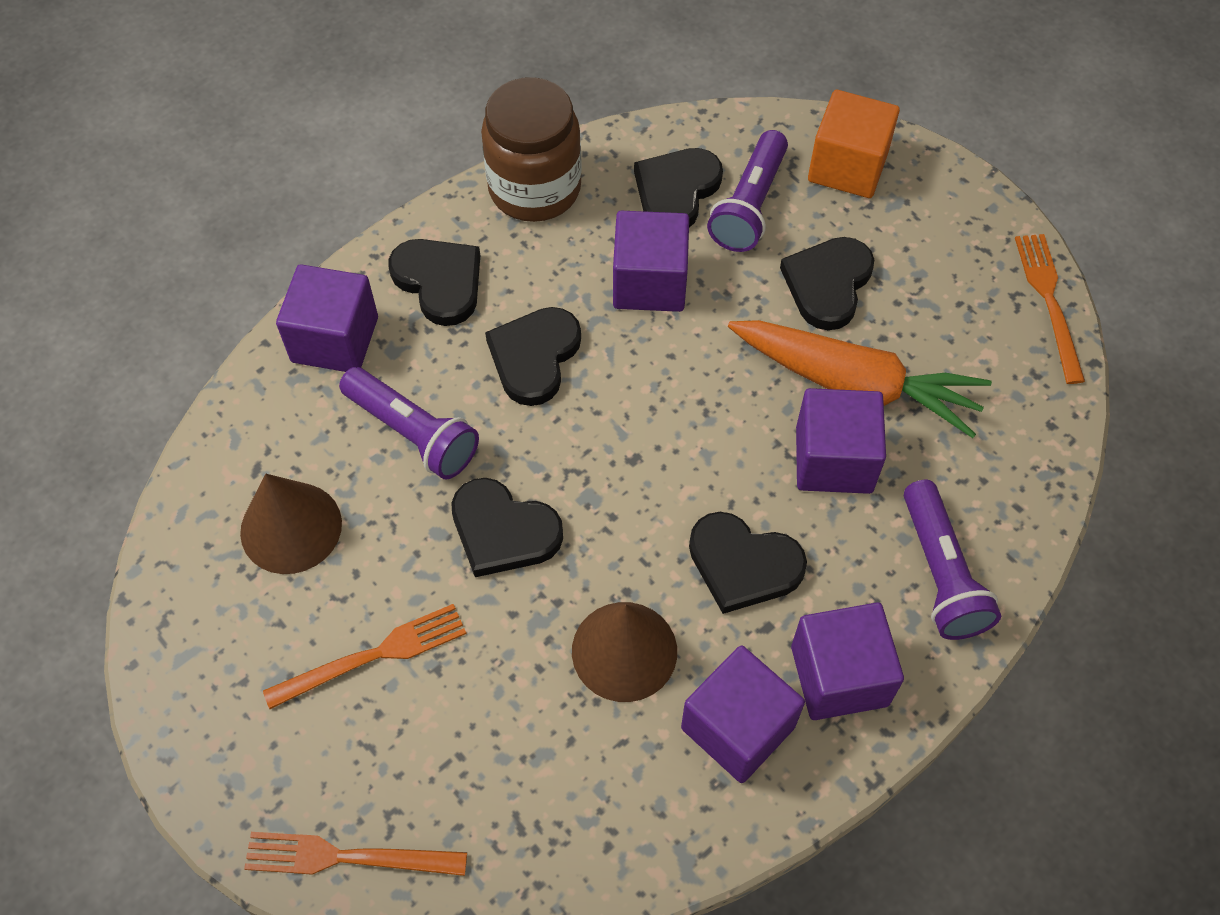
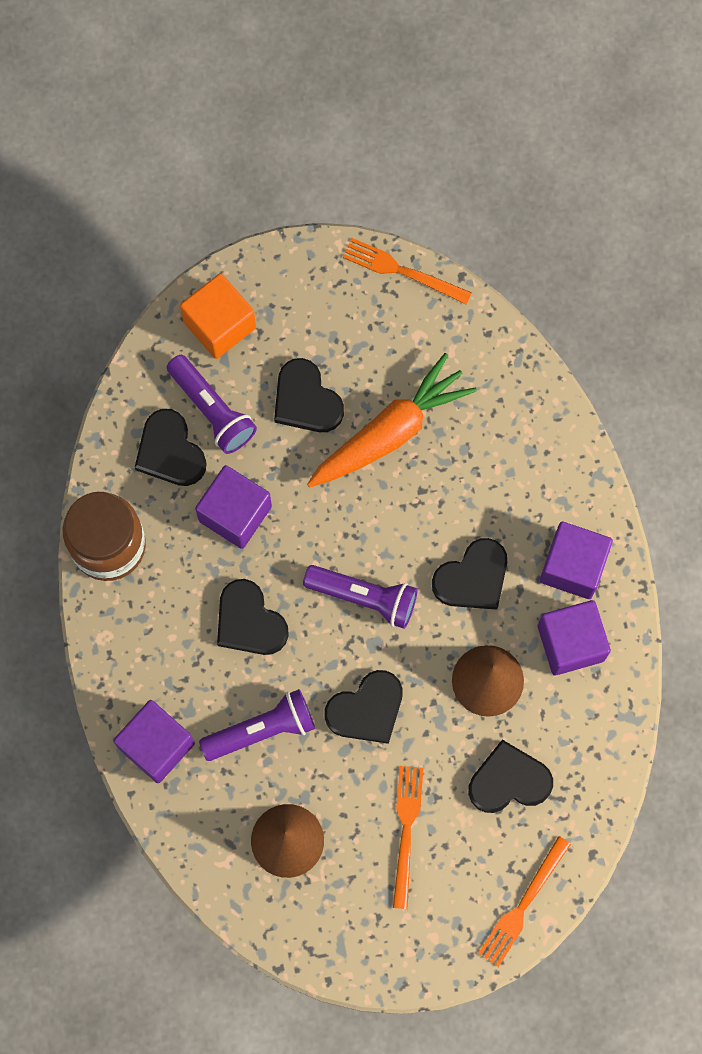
camera: 60 degrees left, 15 degrees up
(439, 282) = (150, 652): black heart -> black heart (509, 780)
(834, 459) = (435, 479): purple cube -> none
(940, 573) = (544, 467): purple flashlight -> purple flashlight (364, 598)

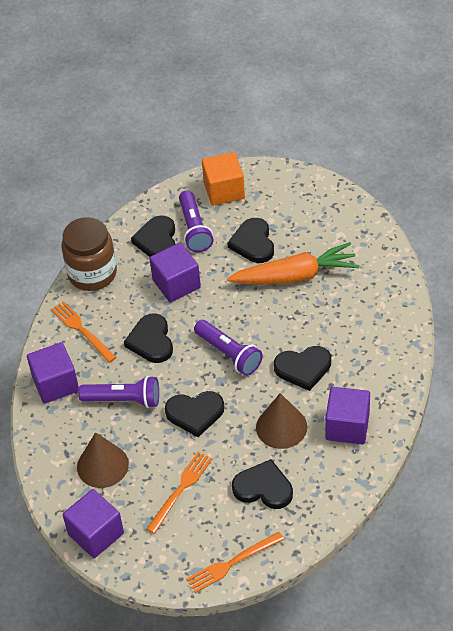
camera: 30 degrees right, 25 degrees down
(402, 271) = (349, 200): orange fork -> orange fork (82, 330)
(573, 566) = (372, 385): purple cube -> purple cube (96, 534)

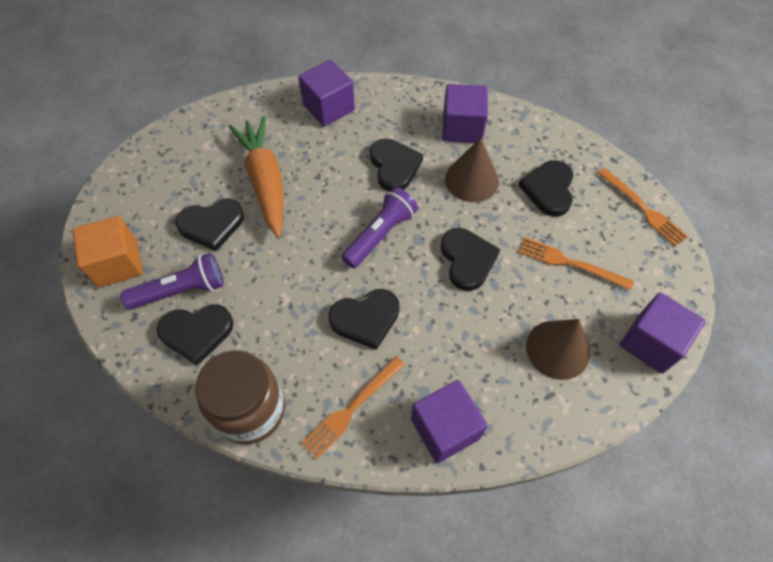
camera: 100 degrees left, 10 degrees up
(124, 400) = (459, 338): purple flashlight -> none
(176, 284) = (273, 301): purple cube -> purple cube (329, 108)

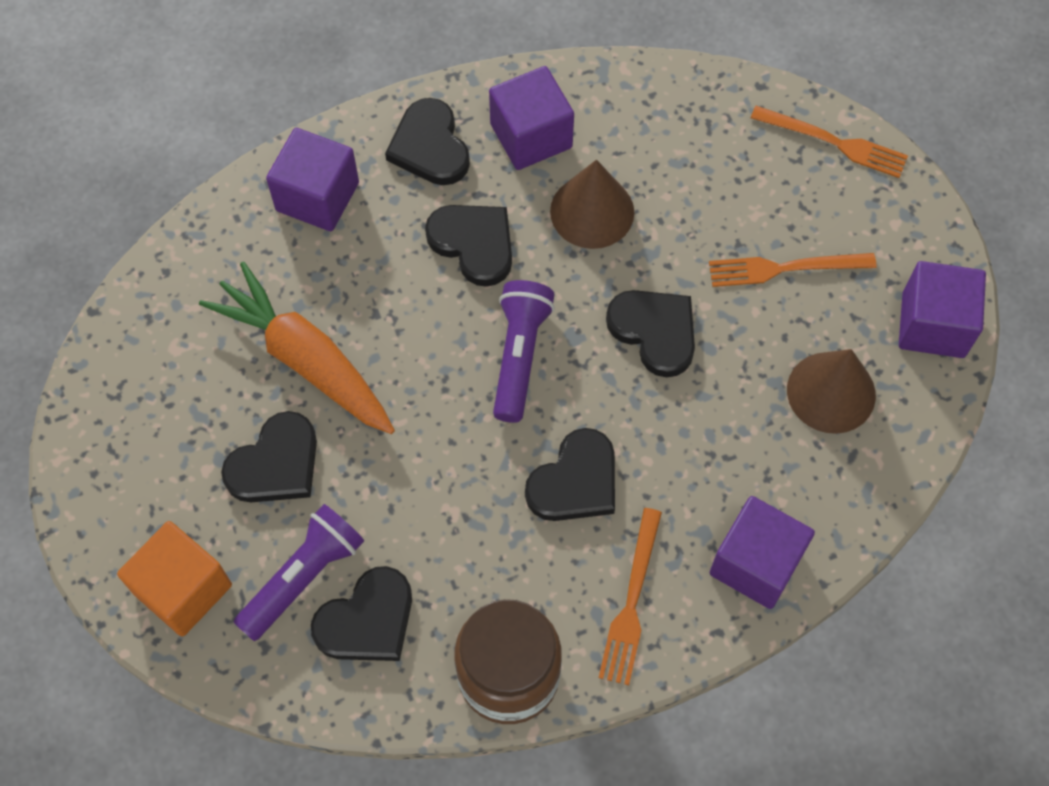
camera: 30 degrees left, 5 degrees up
(548, 189) = (701, 174): black heart -> black heart (430, 146)

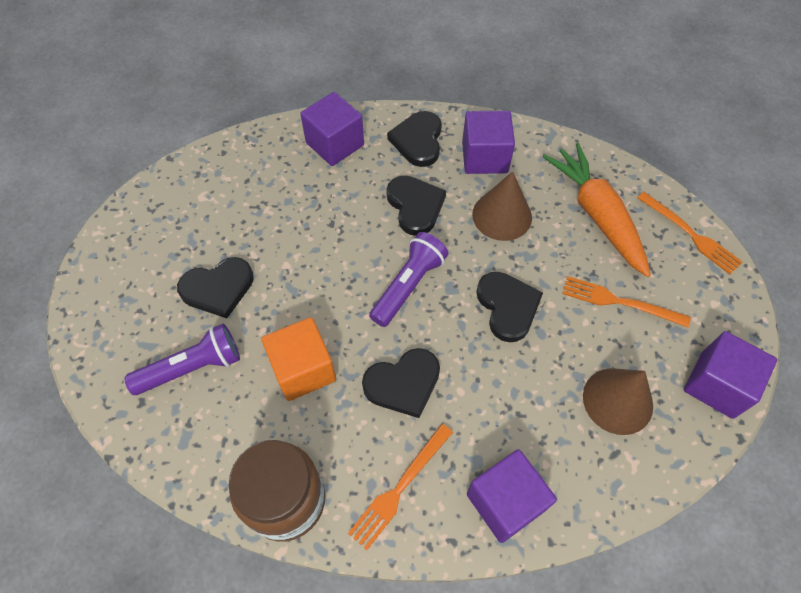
camera: 25 degrees right, 5 degrees down
(183, 589) = (116, 342): orange cube -> orange cube (303, 369)
(305, 360) = (273, 234): orange carrot -> orange carrot (597, 215)
(367, 620) = (215, 415): black heart -> none

